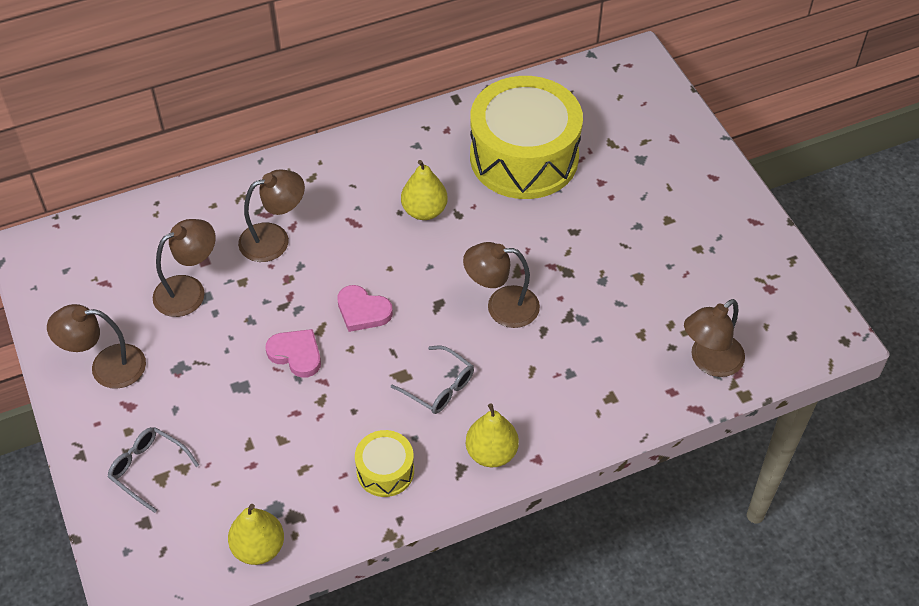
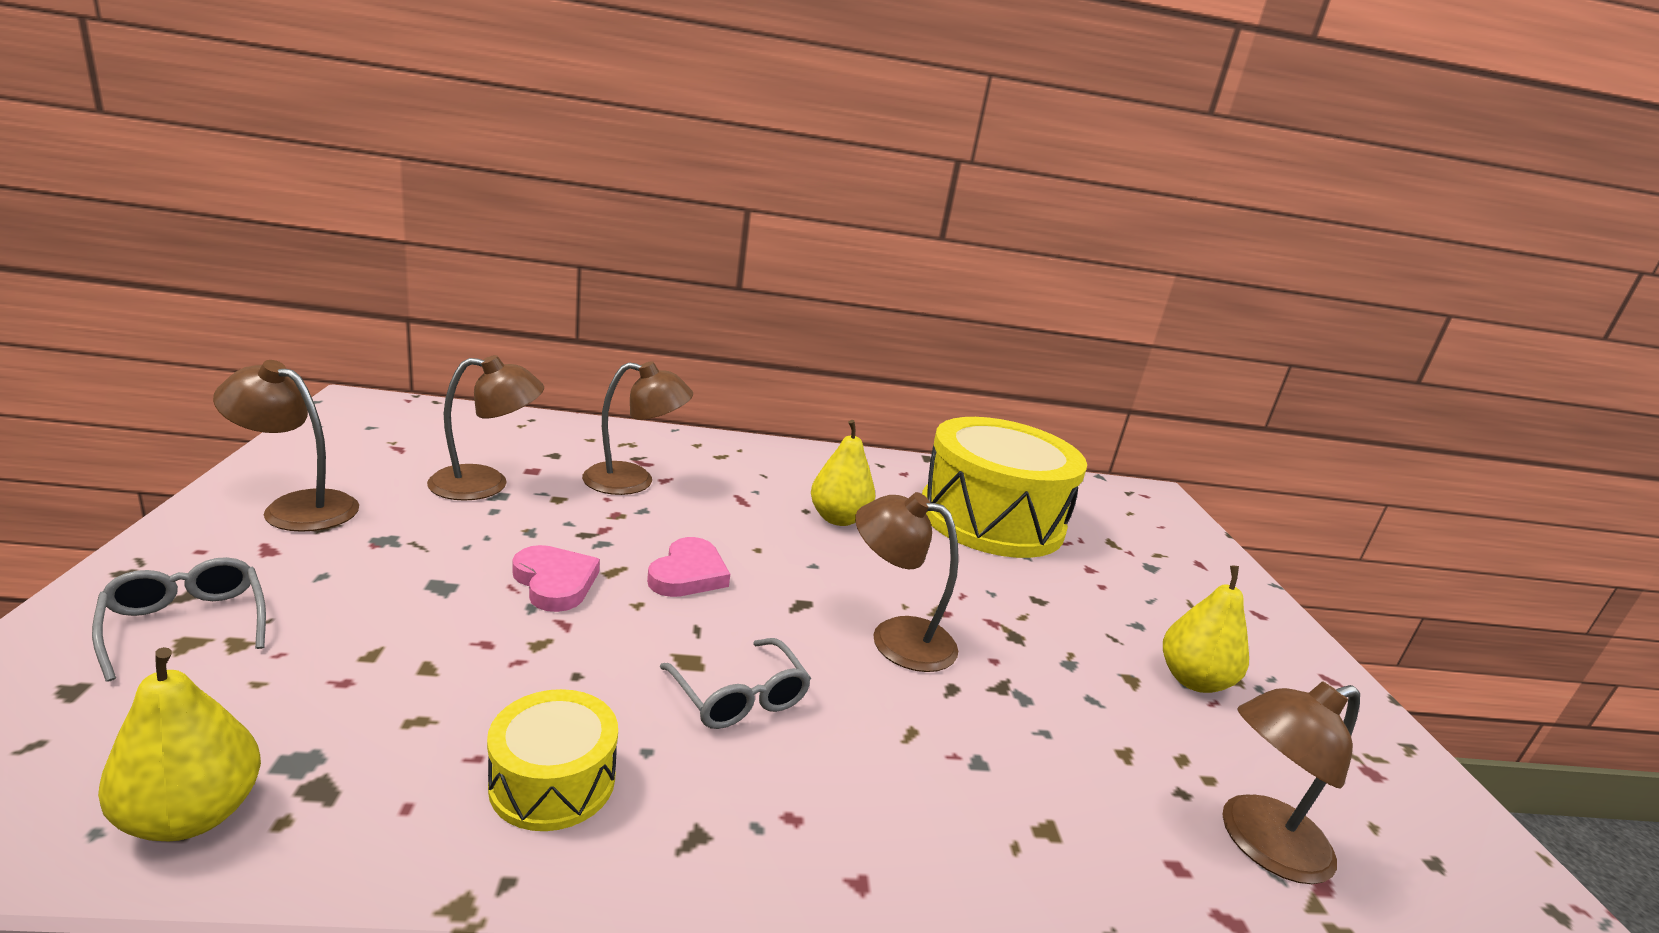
camera: 15 degrees right, 30 degrees down
(363, 311) = (688, 574): pink heart -> pink heart turned 120 degrees counterclockwise
(491, 453) = (772, 833): yellow pear -> yellow pear (1193, 680)

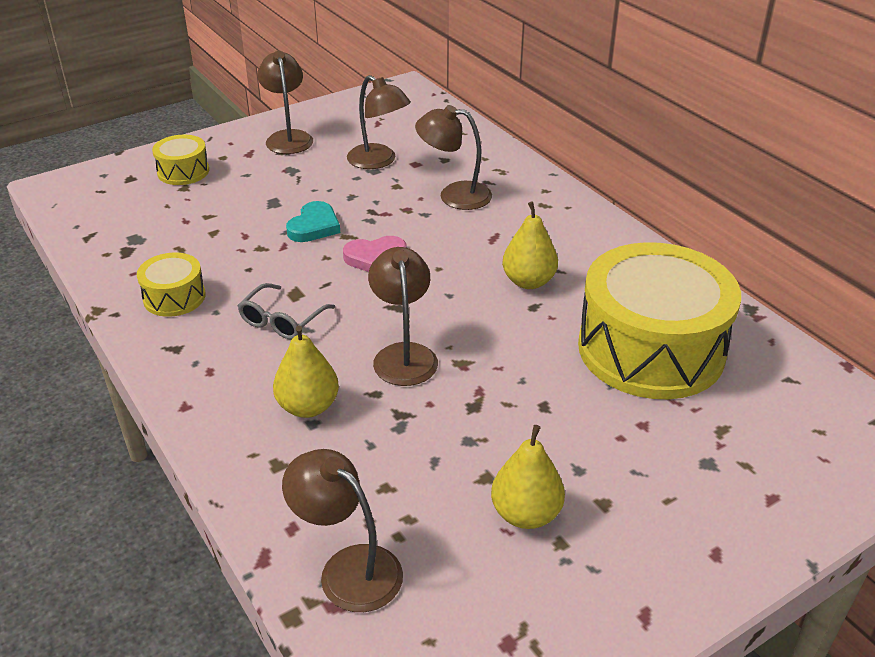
camera: 65 degrees right, 15 degrees up
(186, 624) = (183, 171): grey glasses -> yellow drum
(192, 815) = (95, 236): yellow pear -> yellow pear (308, 407)
(555, 582) = (314, 226): pink heart -> turquoise heart
(633, 481) = (454, 195): brown lamp -> brown lamp turned 135 degrees clockwise

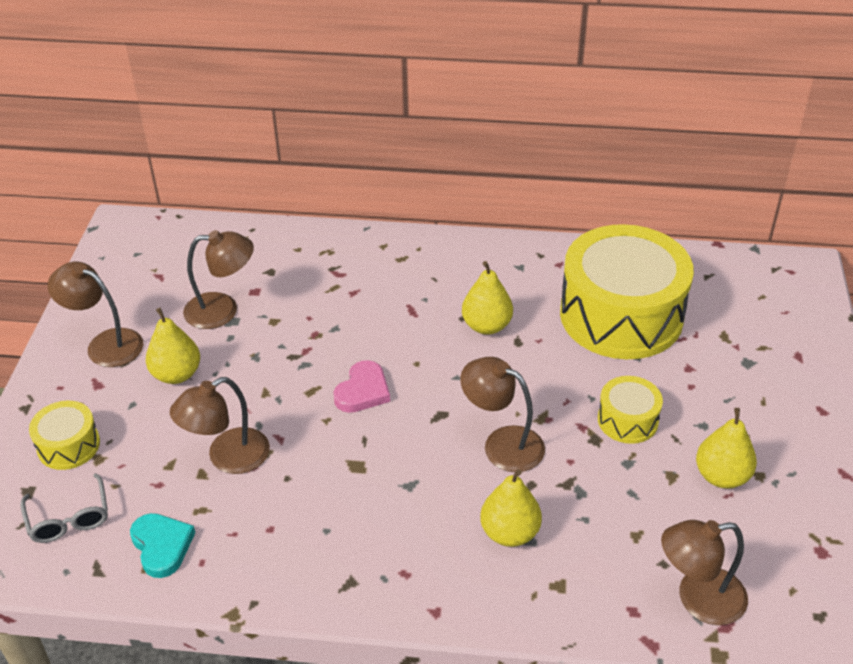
camera: 50 degrees left, 5 degrees up
(174, 297) = (274, 549): yellow drum -> yellow drum (627, 420)
(282, 321) = (385, 493): grey glasses -> grey glasses (69, 518)
(294, 176) = (176, 374): none -> yellow pear
(314, 226) = (273, 403): turquoise heart -> turquoise heart (162, 546)
(454, 195) = (329, 296): brown lamp -> brown lamp (227, 458)

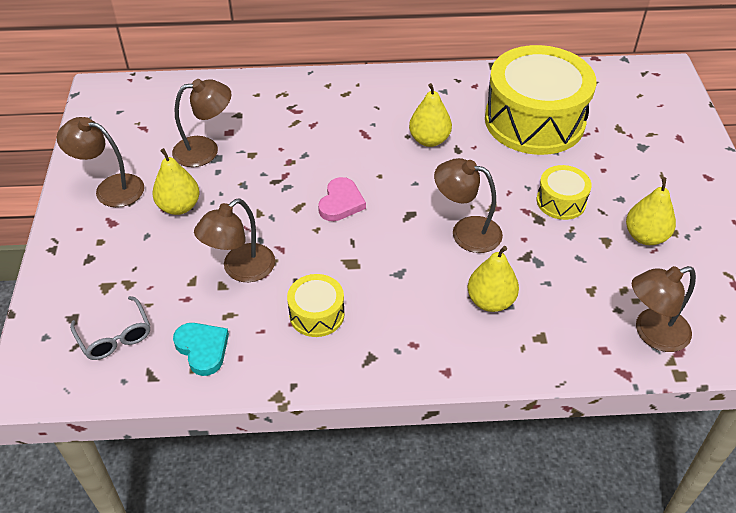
camera: 10 degrees left, 5 degrees up
(68, 445) = (99, 276): yellow drum -> yellow drum (317, 314)

